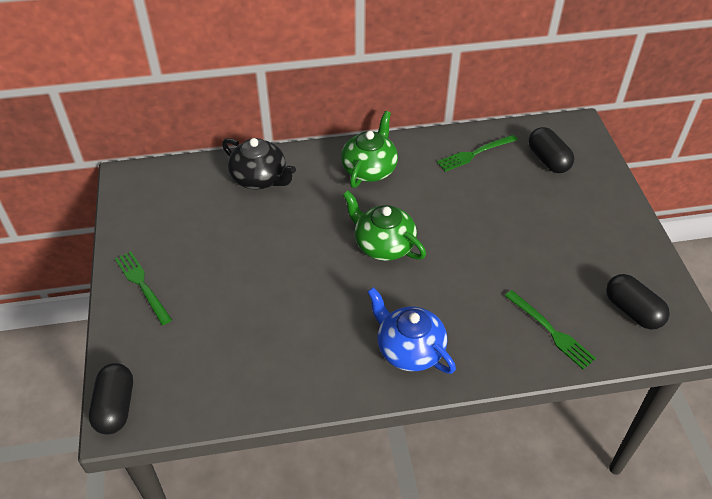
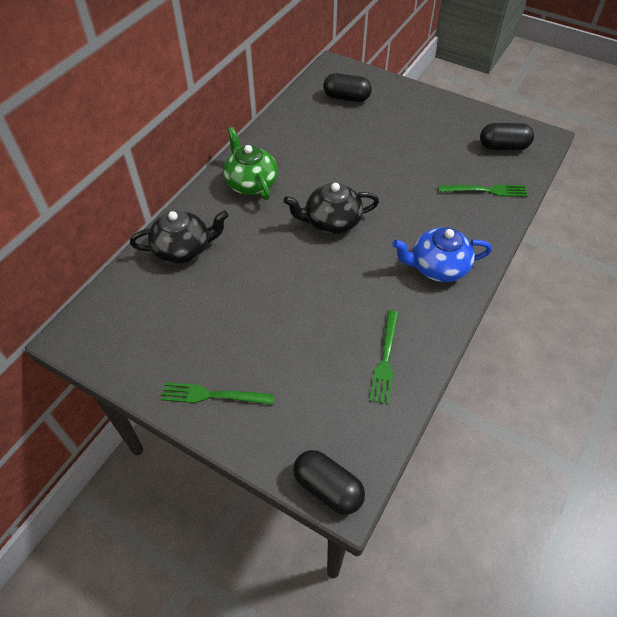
camera: 50 degrees left, 5 degrees up
(383, 245) = (331, 222): green teapot -> black teapot
(474, 153) = (300, 124): green fork -> green fork (385, 359)

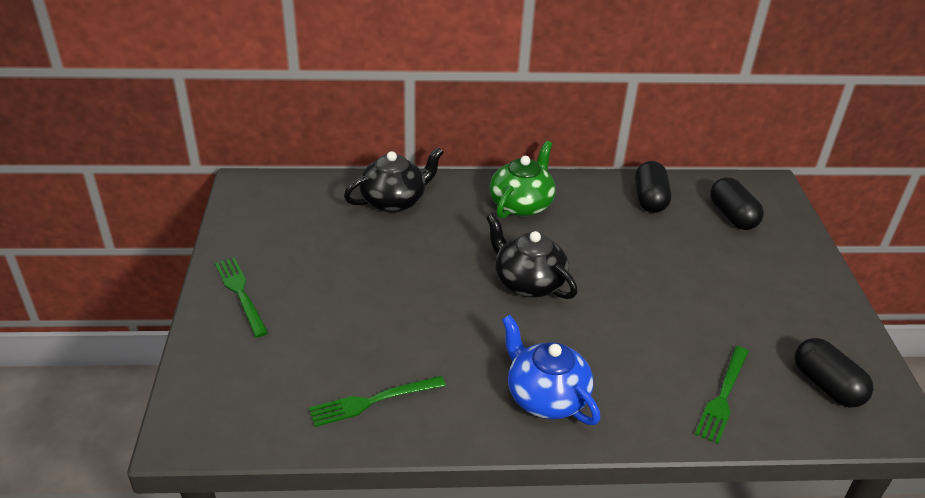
camera: 55 degrees right, 15 degrees down
(183, 249) = (394, 201): black teapot -> black teapot turned 75 degrees counterclockwise
(328, 488) = (184, 418): black capsule -> black capsule (650, 199)
(486, 190) = (723, 396): green fork -> green fork turned 60 degrees clockwise

